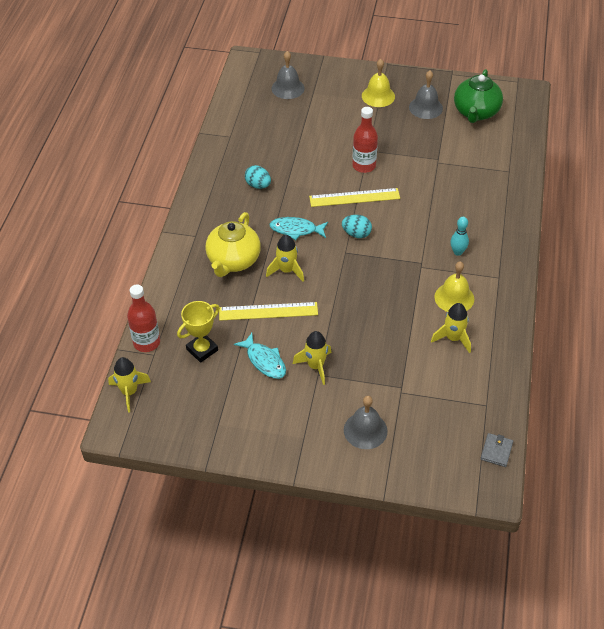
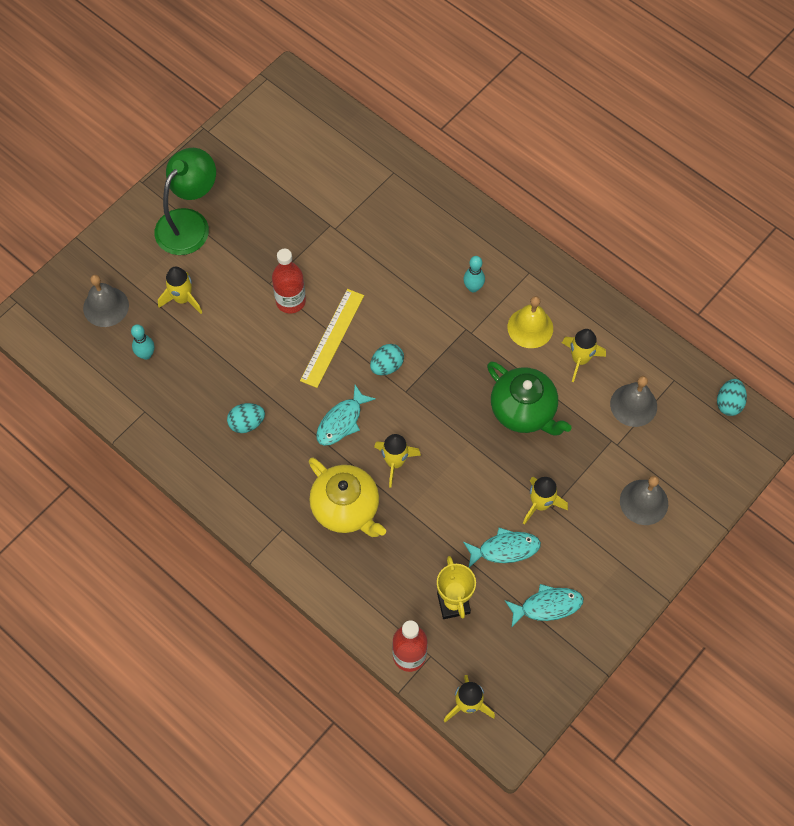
camera: 60 degrees left, 15 degrees up
(236, 406) = (547, 606): none -> turquoise fish
(268, 311) = (440, 510): yellow ruler -> none
(269, 119) = (146, 354): none -> turquoise bowling pin
(322, 117) = (182, 299): none -> yellow rocket
(378, 96) = (189, 223): yellow bell -> green lamp
(425, 107) = (243, 188): grey bell -> grey bell (633, 405)
(476, 112) = (286, 147): green teapot -> green teapot (524, 411)
(496, 451) = (729, 403): grey wallet -> turquoise egg

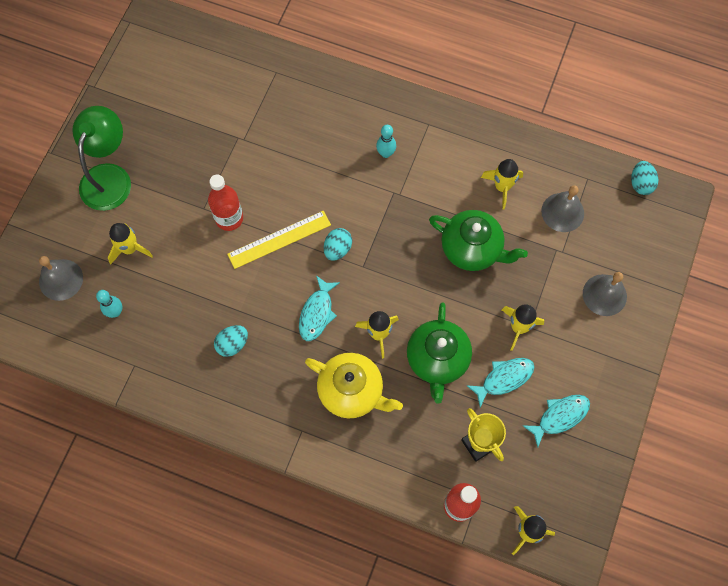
camera: 20 degrees left, 5 degrees up
(332, 337) = (279, 239): yellow ruler -> yellow ruler turned 60 degrees clockwise
(444, 507) = (437, 360): none -> green teapot
(530, 327) = (448, 173): yellow bell -> none

